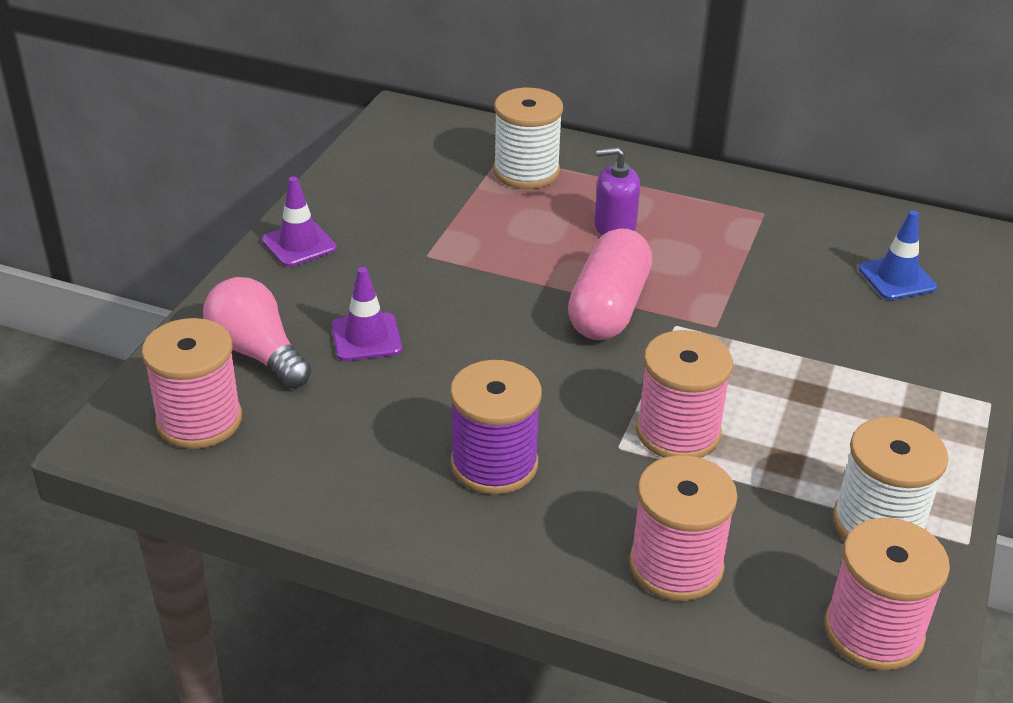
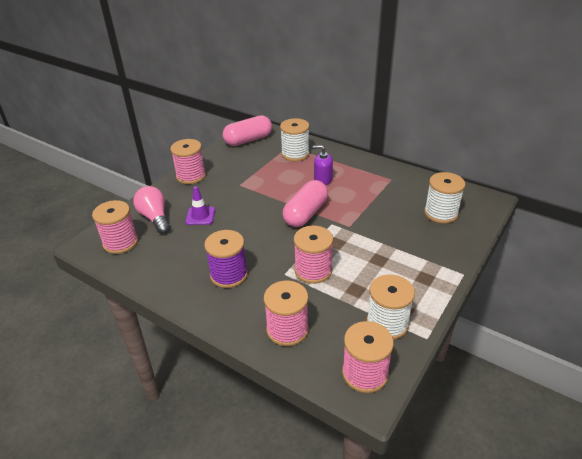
camera: 15 degrees right, 0 degrees up
(299, 244) = (191, 176): purple traffic cone -> pink spool
(400, 146) = (248, 140): none -> pink capsule
(897, 278) = (441, 213): blue traffic cone -> white spool

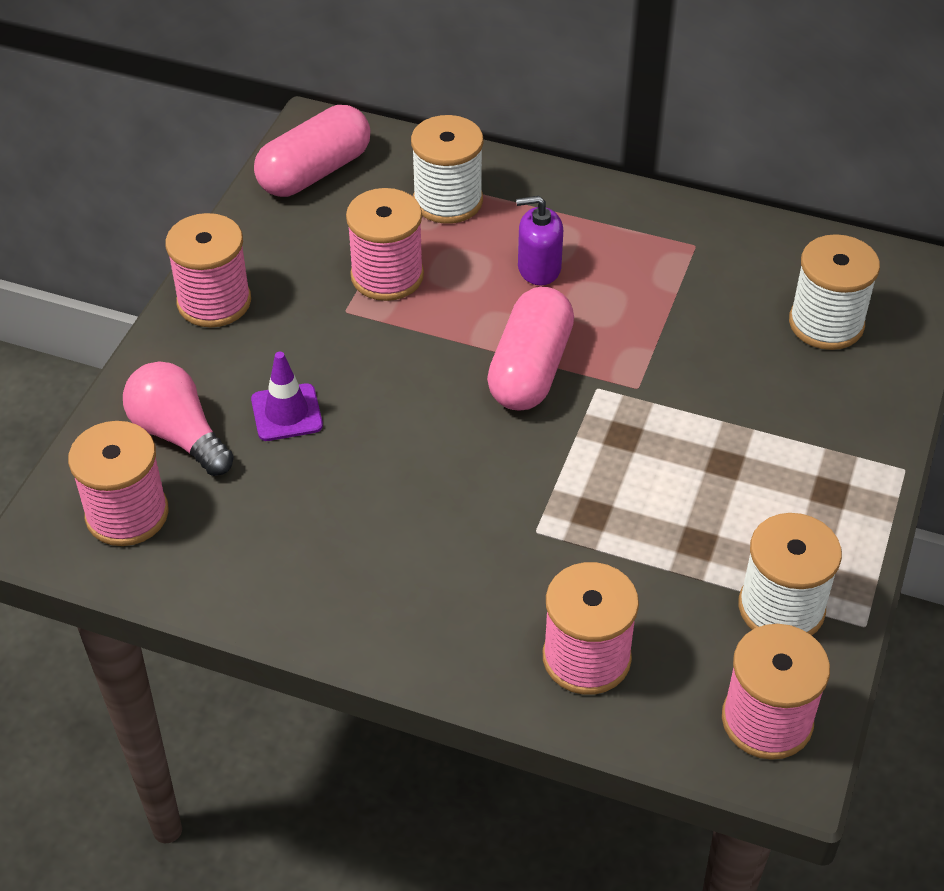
camera: 15 degrees left, 10 degrees up
(229, 274) = (415, 554): purple spool -> none
(313, 270) = (594, 512): pink spool -> pink spool (387, 276)

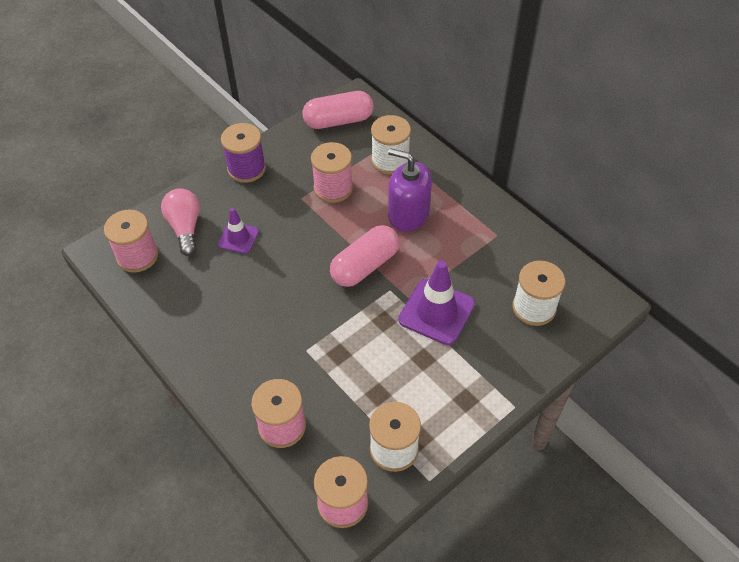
camera: 30 degrees right, 5 degrees up
(214, 302) = (246, 168): pink spool -> purple spool
(539, 268) = (408, 214): purple soap dispenser -> purple soap dispenser, size x1.63
(691, 389) = (436, 312): none -> purple traffic cone

